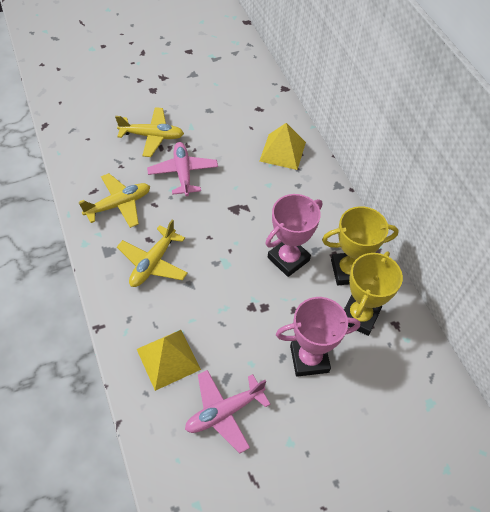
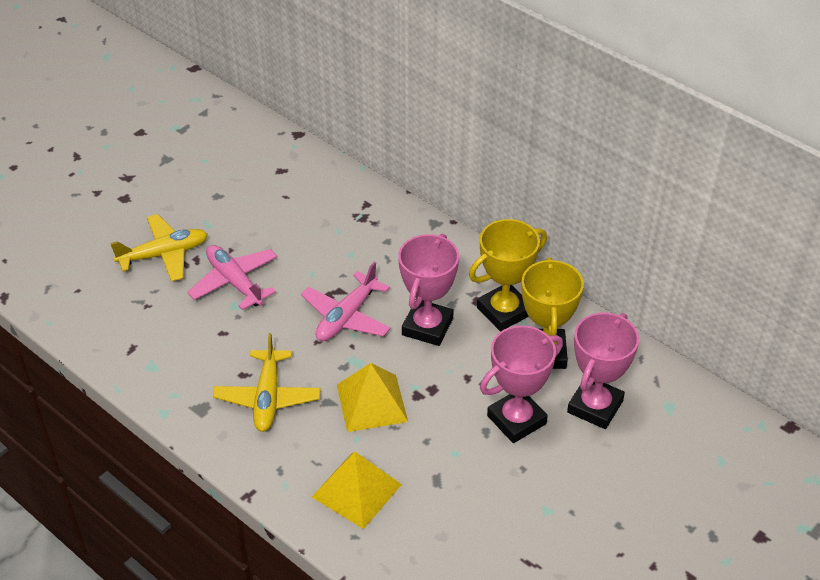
camera: 25 degrees left, 10 degrees down
(119, 205) = (177, 351): yellow plane -> none
(224, 412) = (457, 514): pink plane -> pink plane (346, 317)
(282, 151) = (343, 209): yellow pyramid -> yellow pyramid (371, 402)
(373, 376) = (595, 406): none -> pink trophy

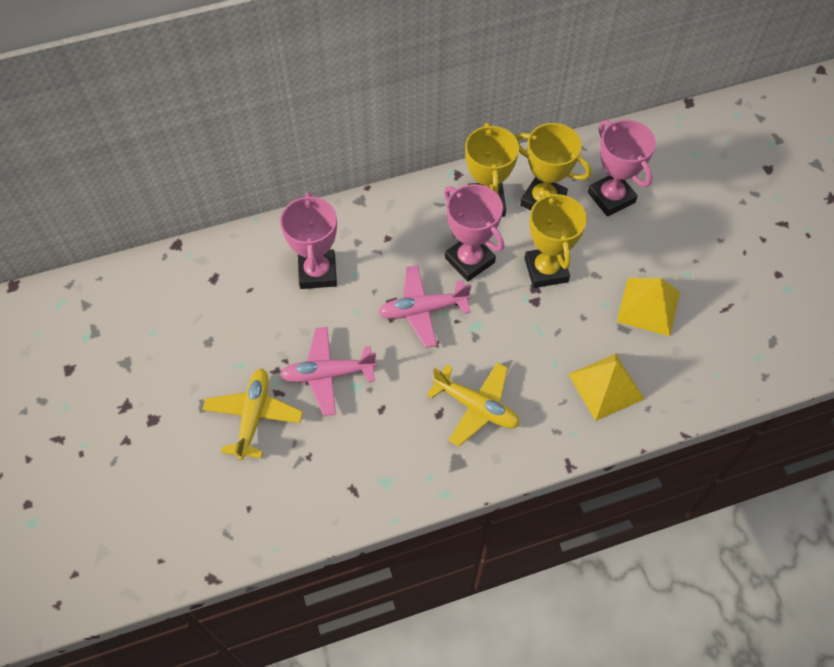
camera: 60 degrees left, 15 degrees up
(346, 317) = (423, 310): pink plane -> pink plane turned 105 degrees clockwise
(371, 402) = (525, 335): yellow pyramid -> yellow pyramid (648, 306)
(460, 389) = (546, 270): none -> yellow trophy
(516, 420) = (596, 250): pink trophy -> pink trophy (317, 272)

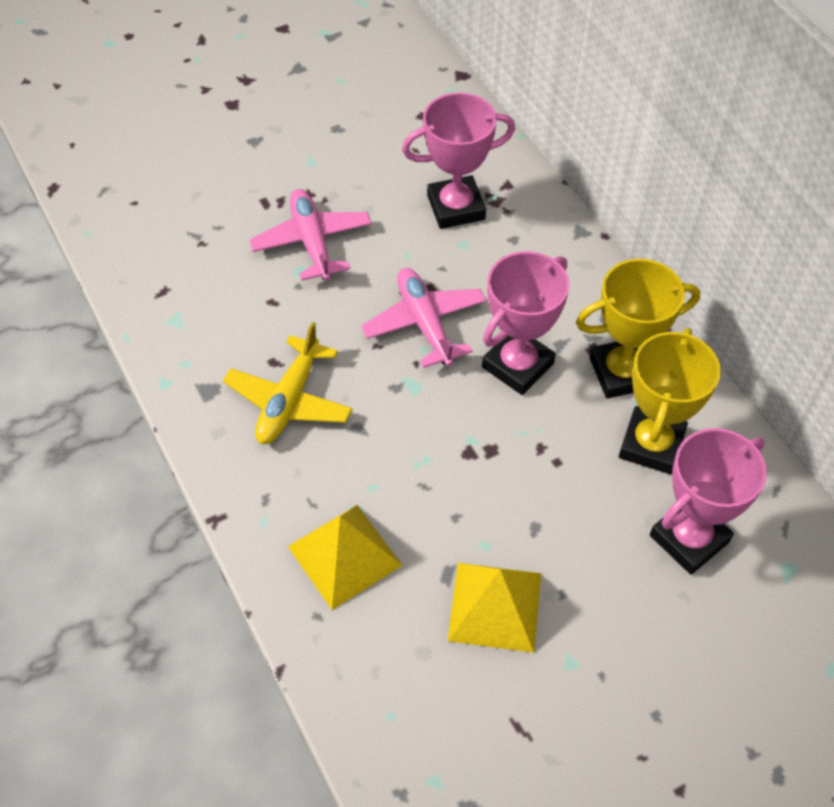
camera: 80 degrees right, 5 degrees down
(253, 416) = (246, 185): yellow plane -> none
(546, 270) = (526, 460): yellow trophy -> none

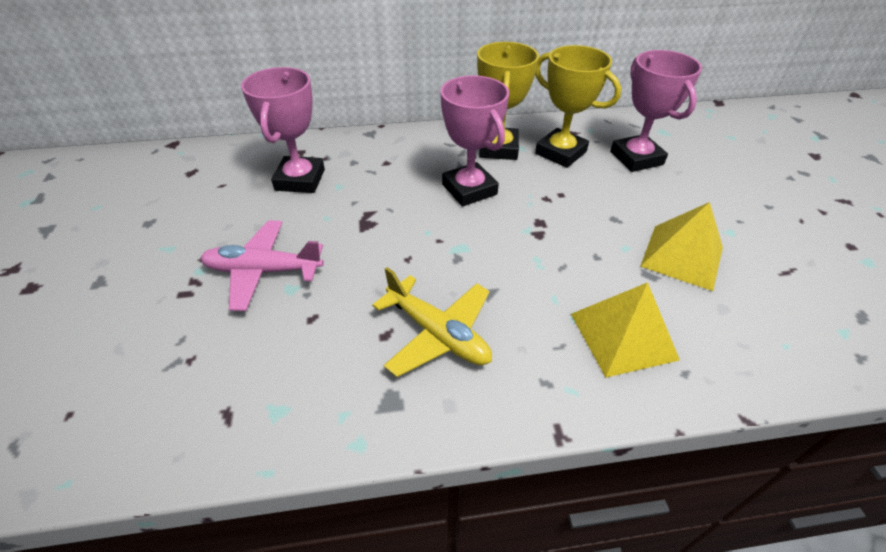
camera: 70 degrees left, 10 degrees down
(425, 323) = (402, 225): pink plane -> none

